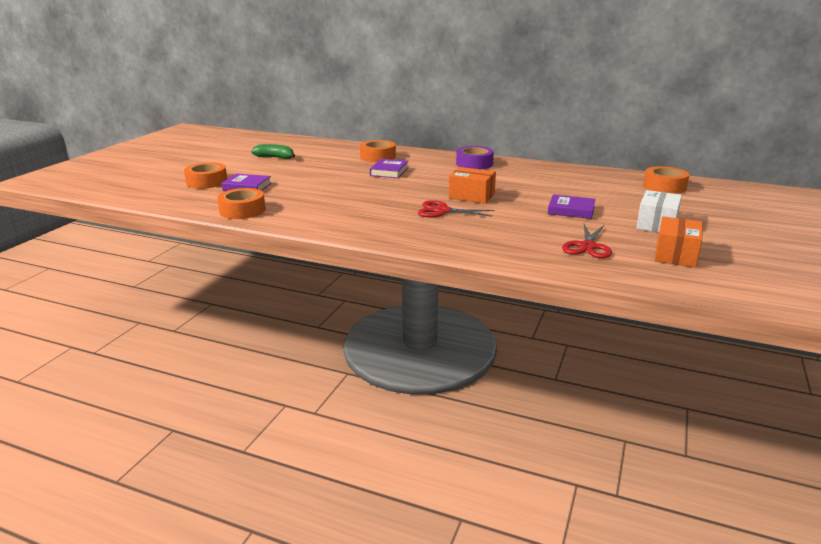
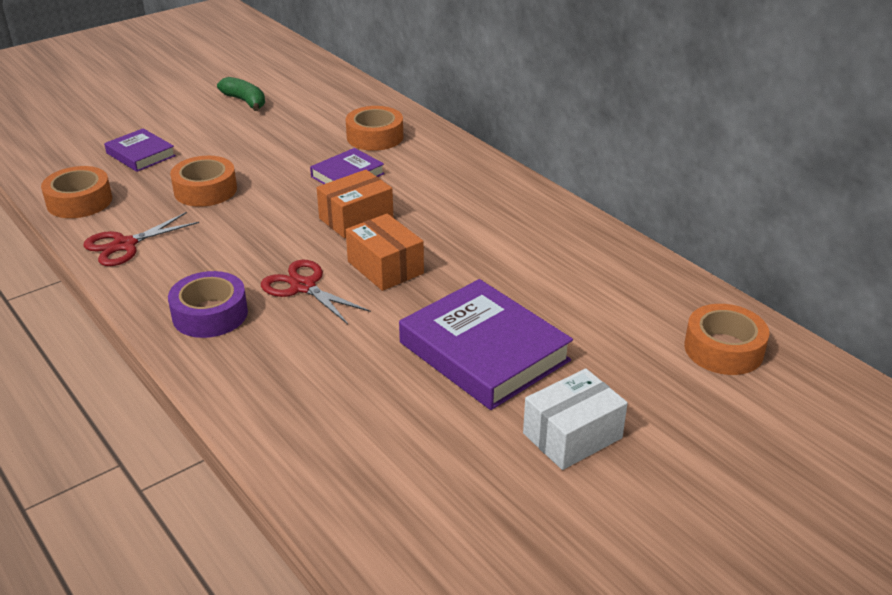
camera: 30 degrees right, 10 degrees up
(207, 182) = (111, 130): orange tape -> orange tape (205, 190)
(474, 164) = (489, 193): purple tape -> purple tape (210, 314)
(571, 210) = (484, 351): purple book -> purple book, size x1.83
(587, 246) = (392, 442): red scissors -> red scissors (124, 245)
(675, 254) = (498, 518): orange box -> orange box (356, 219)

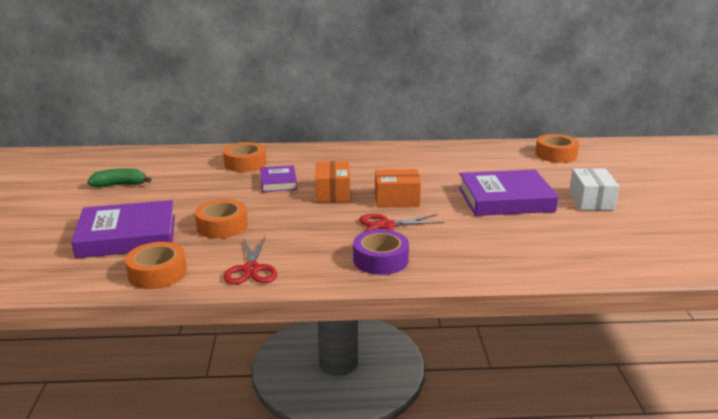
camera: 55 degrees left, 10 degrees down
(141, 154) = (127, 236): purple book -> purple book, size x1.83

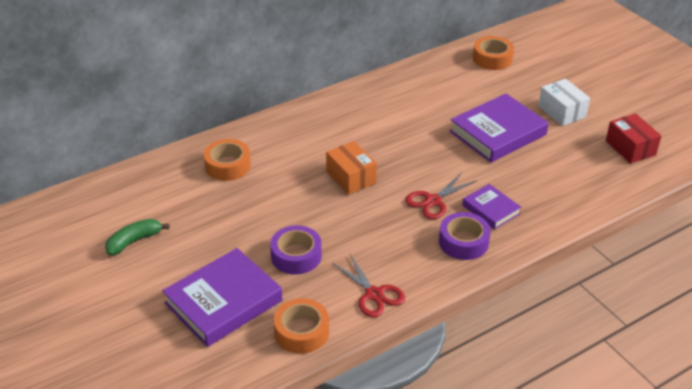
camera: 30 degrees left, 15 degrees up
(222, 226) = (296, 256): orange tape -> purple tape
(278, 182) = (287, 180): purple book -> purple book (491, 209)
(396, 200) = (413, 166): orange box -> none
(644, 243) = (630, 148): none -> red box

